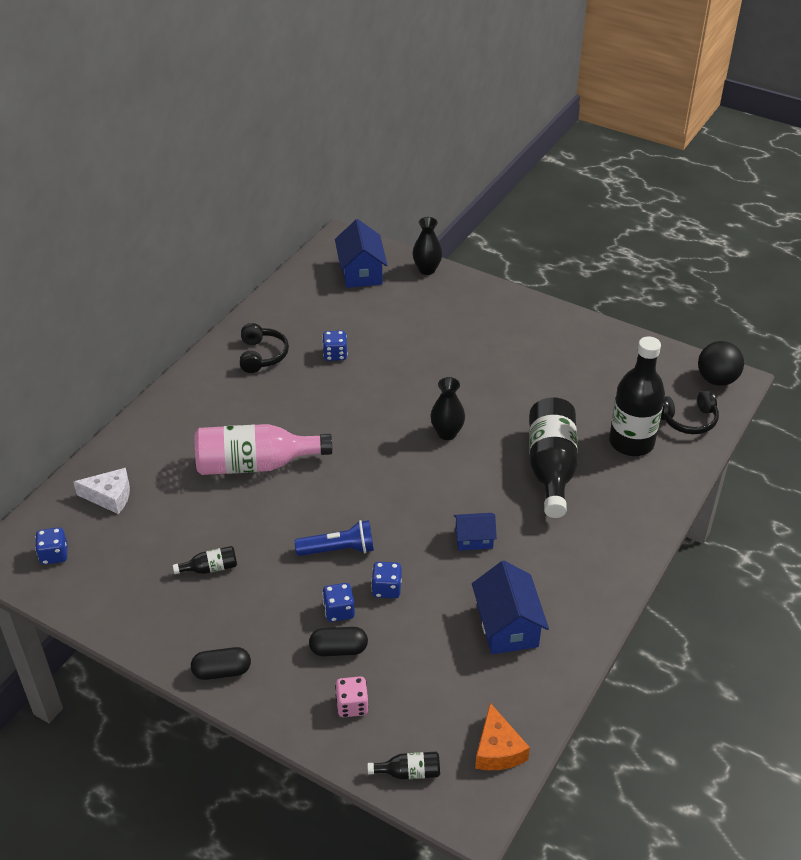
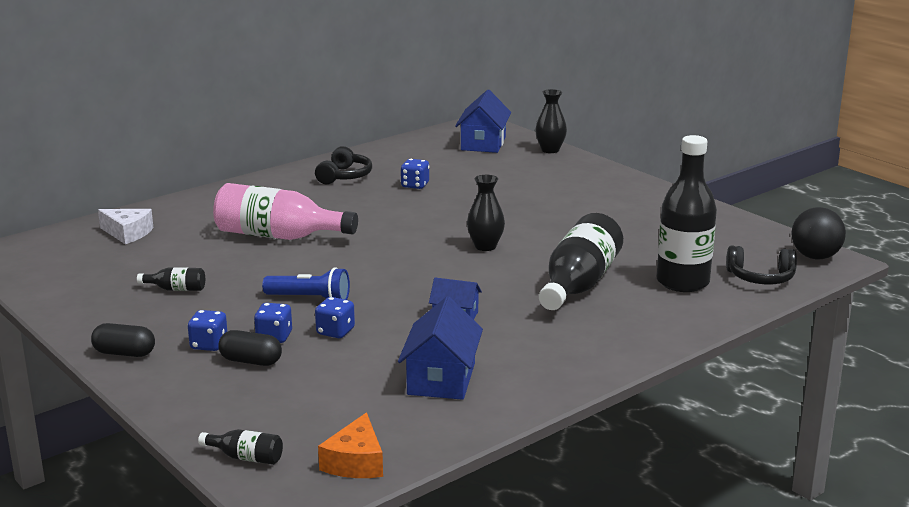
camera: 20 degrees right, 20 degrees down
(54, 555) = (45, 257): blue dice -> blue dice (209, 345)
(352, 705) = (229, 400): pink dice -> none

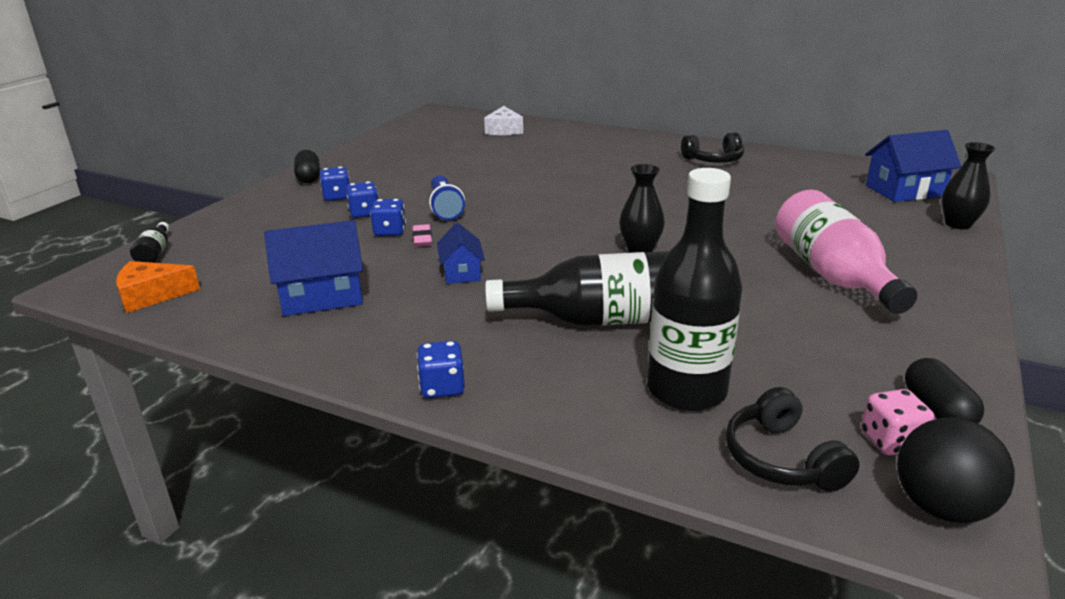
camera: 65 degrees right, 5 degrees up
(176, 289) = (423, 165): black bottle -> none
(251, 361) = (317, 216): black capsule -> black capsule (937, 410)
(278, 236) = (555, 169): pink bottle -> pink bottle (832, 275)
(370, 320) = (422, 239): none -> pink eraser
(415, 185) = (740, 188): blue dice -> blue dice (442, 387)
(762, 249) = (891, 441): none -> pink dice

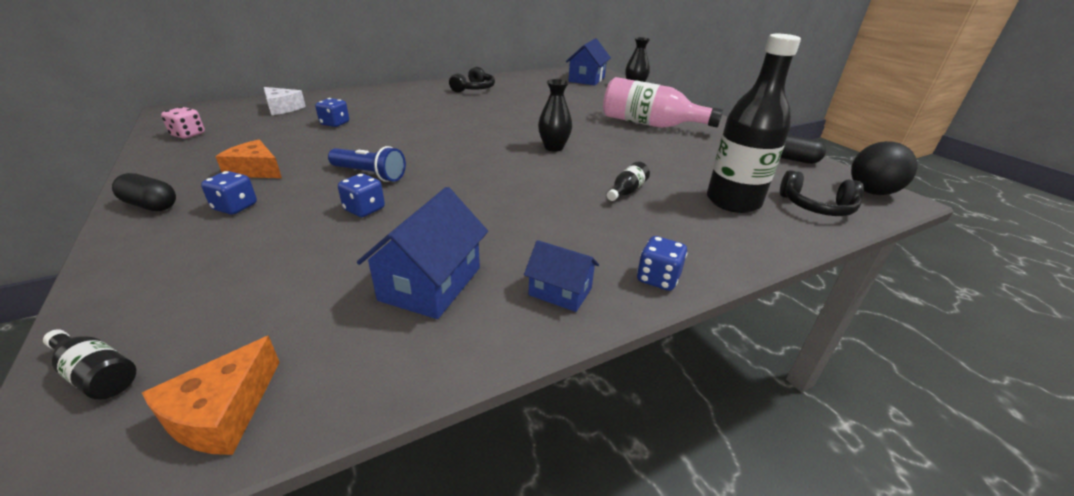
camera: 55 degrees left, 5 degrees up
(364, 213) = (302, 207): blue dice -> blue dice (335, 124)
(392, 176) = (255, 170): none -> orange cheese
(422, 239) = (406, 202): pink eraser -> none
(461, 272) = (491, 208): blue house -> blue house (560, 291)
(601, 320) = (627, 191): black bottle -> black bottle, size x0.43
(891, 441) = (814, 178): pink dice -> pink dice (188, 135)

